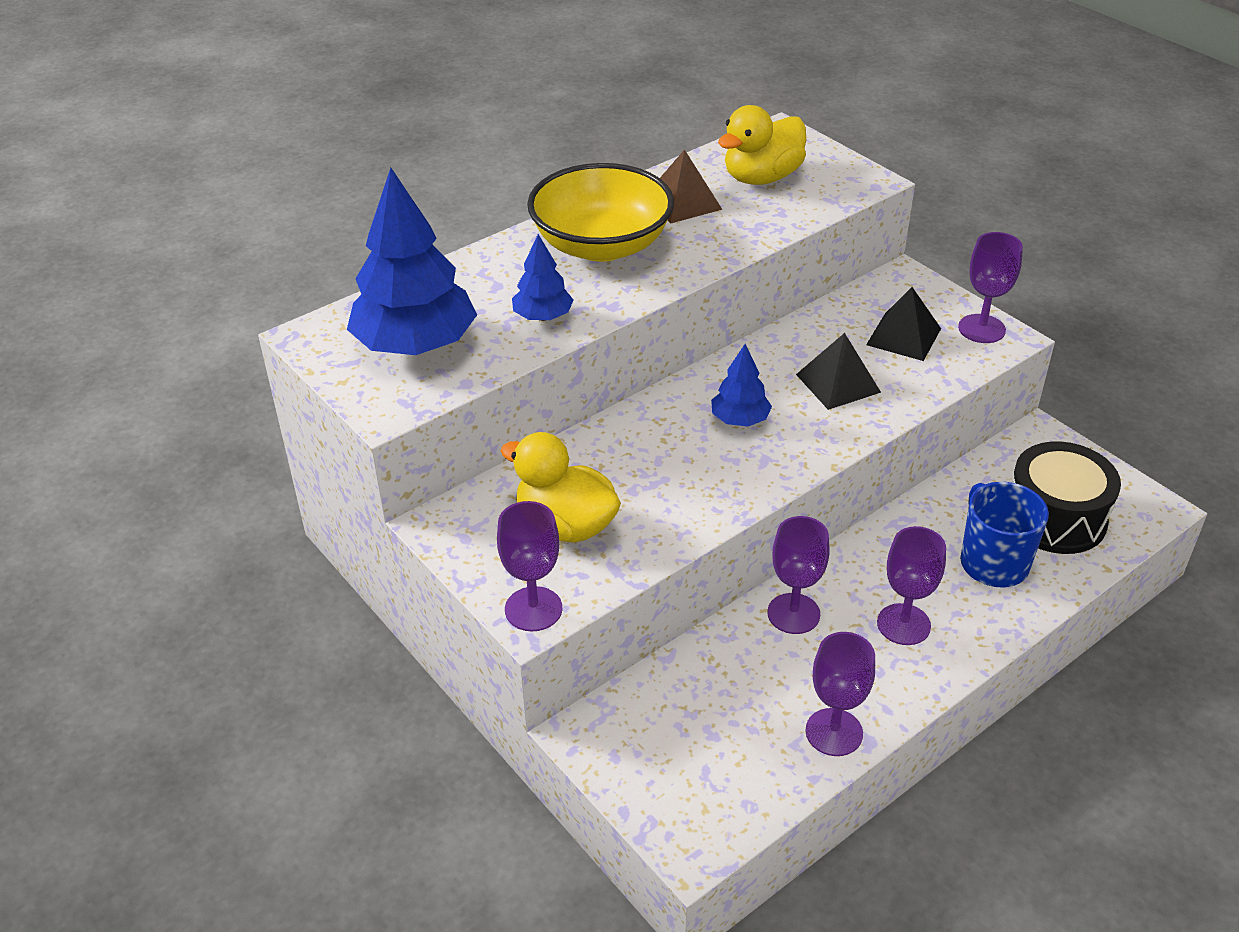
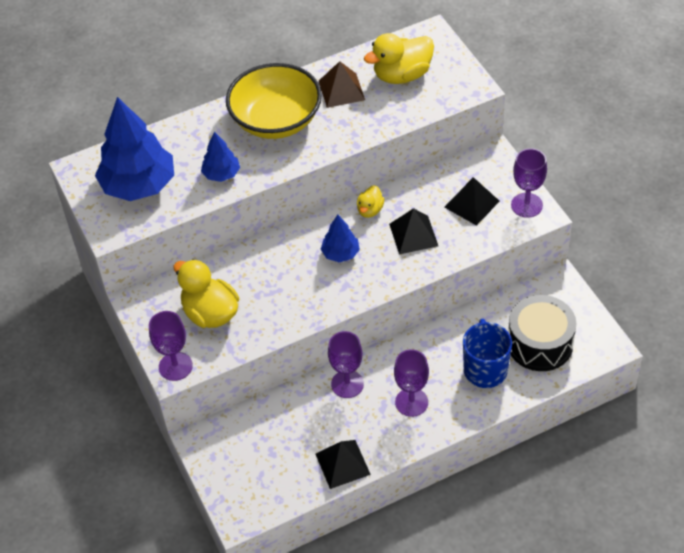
camera: 15 degrees right, 10 degrees up
(760, 361) = (370, 210): none -> yellow duck
(834, 732) = (342, 464): purple goblet -> black pyramid

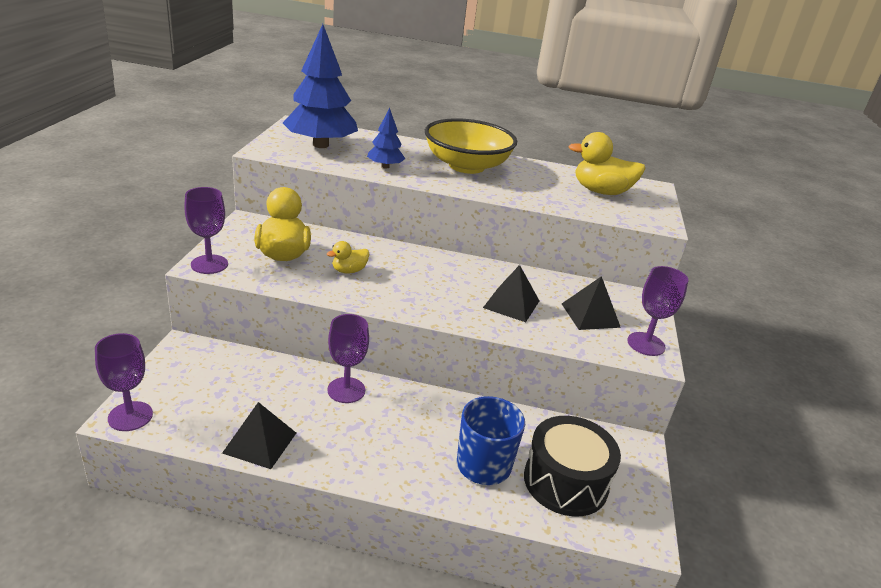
camera: 30 degrees right, 20 degrees down
(340, 253) = (433, 280): blue tree -> none
(341, 90) = (539, 177): brown pyramid -> none
(370, 210) = (492, 272): yellow duck -> yellow duck (349, 271)
(411, 402) = (383, 441): purple goblet -> purple goblet (130, 416)

